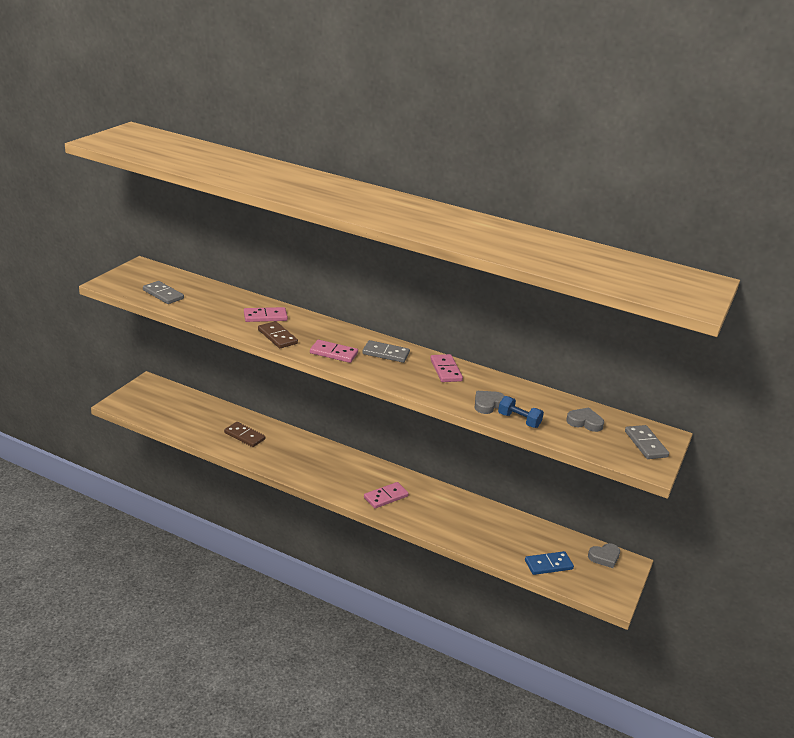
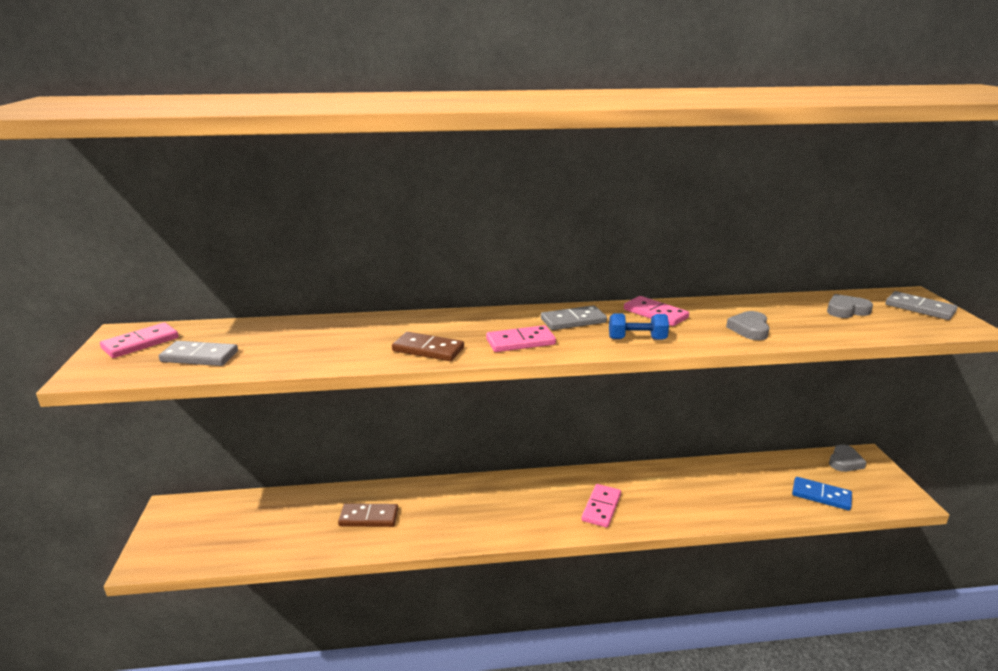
camera: 30 degrees left, 5 degrees down
(265, 317) = (379, 333): pink domino -> pink domino (140, 343)
(519, 420) = (801, 332): blue dumbbell -> blue dumbbell (637, 339)
(548, 565) = (821, 495): blue domino -> blue domino turned 75 degrees clockwise

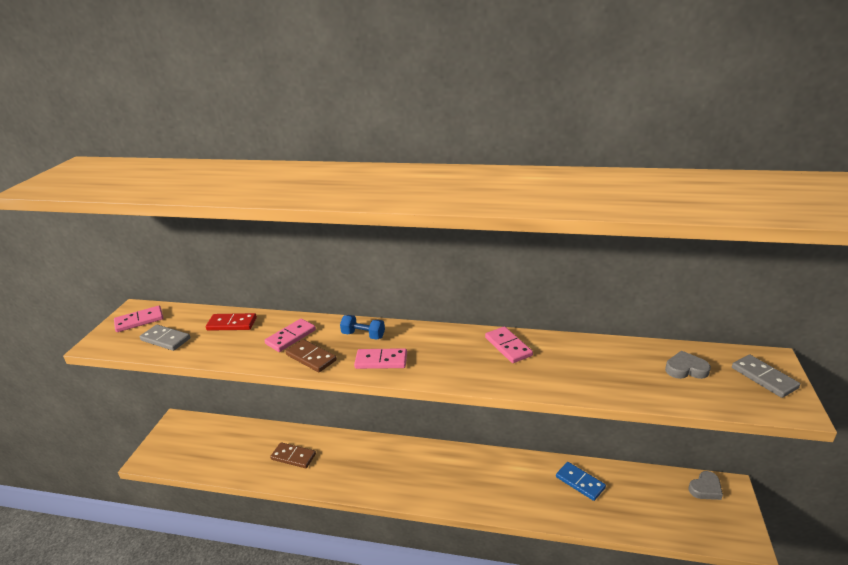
camera: 20 degrees right, 5 degrees up
(289, 331) = (232, 324): none -> red domino
(573, 321) = (436, 344): grey domino -> none
(601, 507) = (464, 486): pink domino -> pink domino (291, 337)
(637, 339) = (472, 373): blue dumbbell -> blue dumbbell (363, 335)
(749, 329) = (576, 377): grey heart -> none
(821, 495) = (661, 518): blue domino -> blue domino (580, 482)

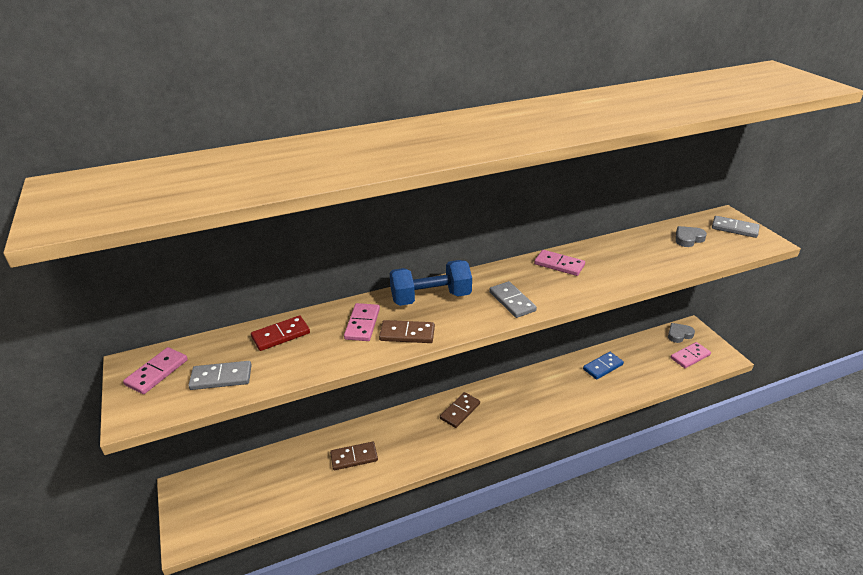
camera: 35 degrees left, 5 degrees up
(363, 335) = (430, 298): blue dumbbell -> blue dumbbell, size x1.79
(381, 361) = (473, 312): pink domino -> pink domino (690, 356)
(405, 459) = (460, 411): none -> brown domino
(424, 364) = (512, 301): none -> grey domino
(580, 482) = (602, 367): blue domino -> blue domino turned 45 degrees counterclockwise
(705, 488) = (679, 334): grey heart -> grey heart turned 135 degrees counterclockwise

